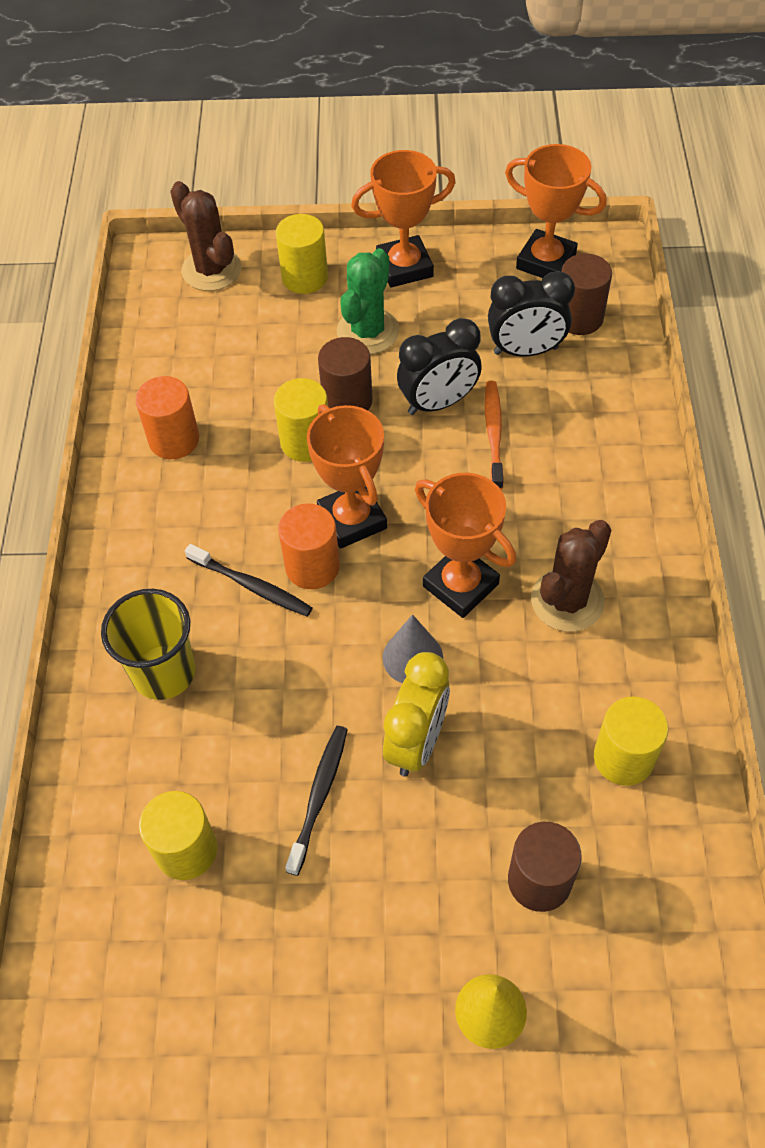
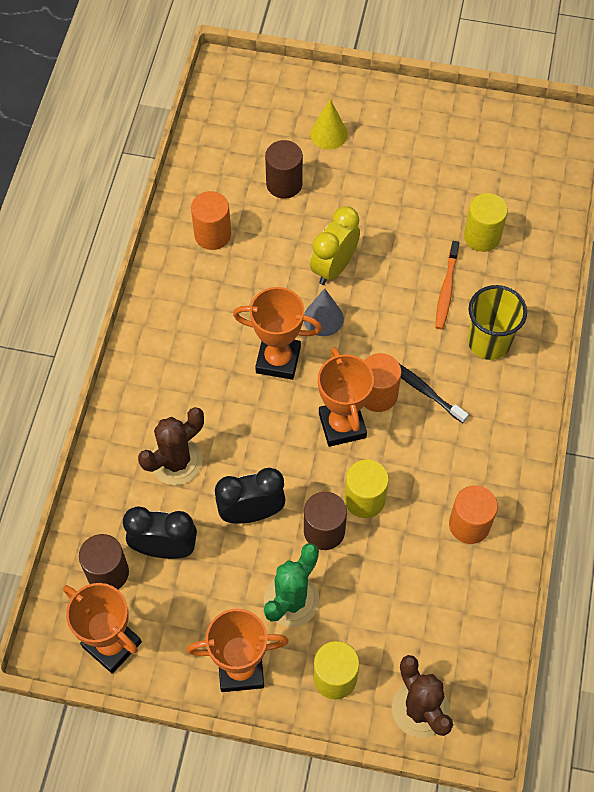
camera: 170 degrees left, 5 degrees up
(319, 797) = (399, 249): black toothbrush -> none
(460, 585) = (278, 360): orange trophy -> orange trophy turned 45 degrees counterclockwise
(494, 434) = (217, 474): orange toothbrush -> orange toothbrush (446, 289)
(567, 600) = (210, 334): brown cactus -> brown cactus (176, 461)
(623, 758) = (212, 235): yellow cylinder -> orange cylinder

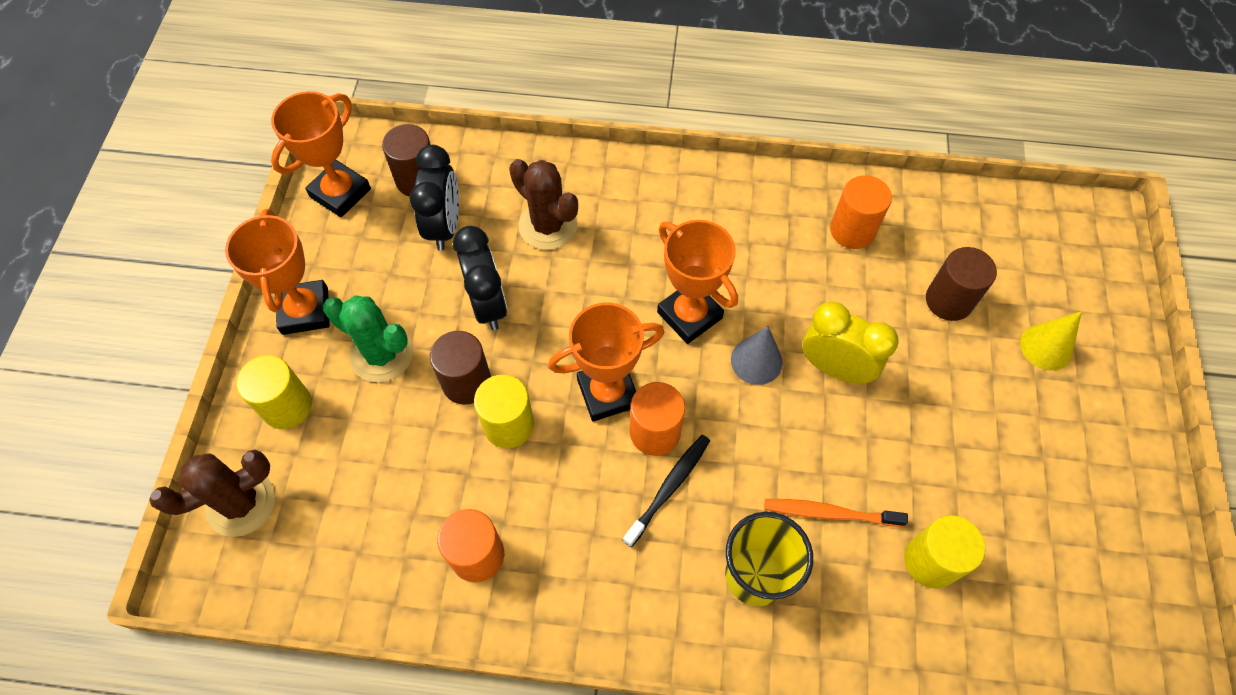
camera: 85 degrees right, 0 degrees up
(278, 360) = (689, 315): orange trophy -> orange trophy turned 45 degrees counterclockwise

